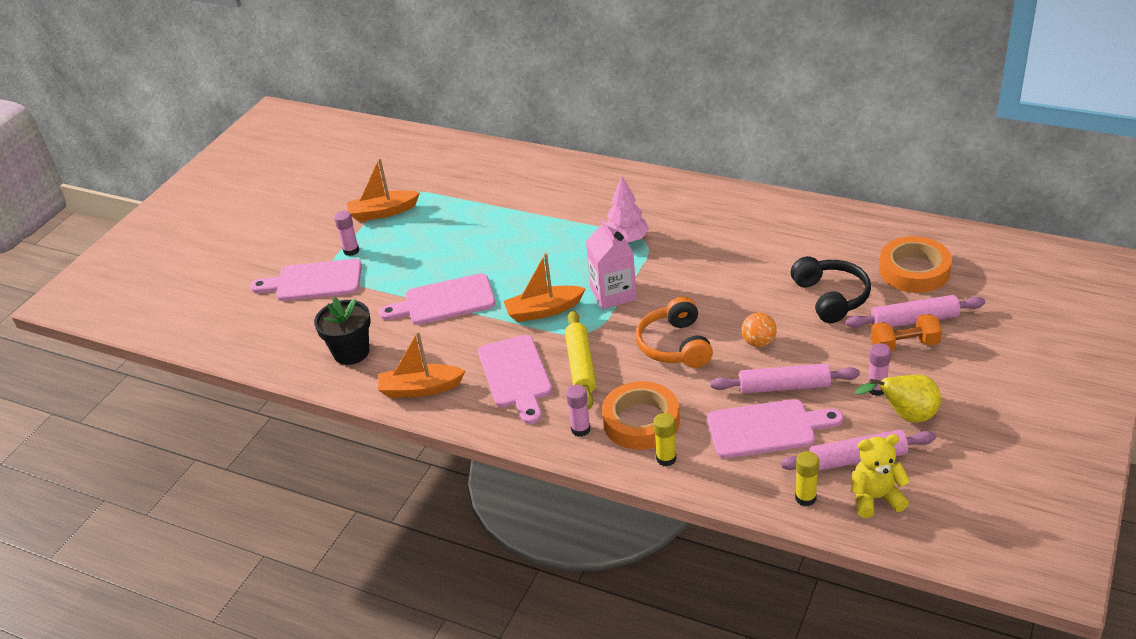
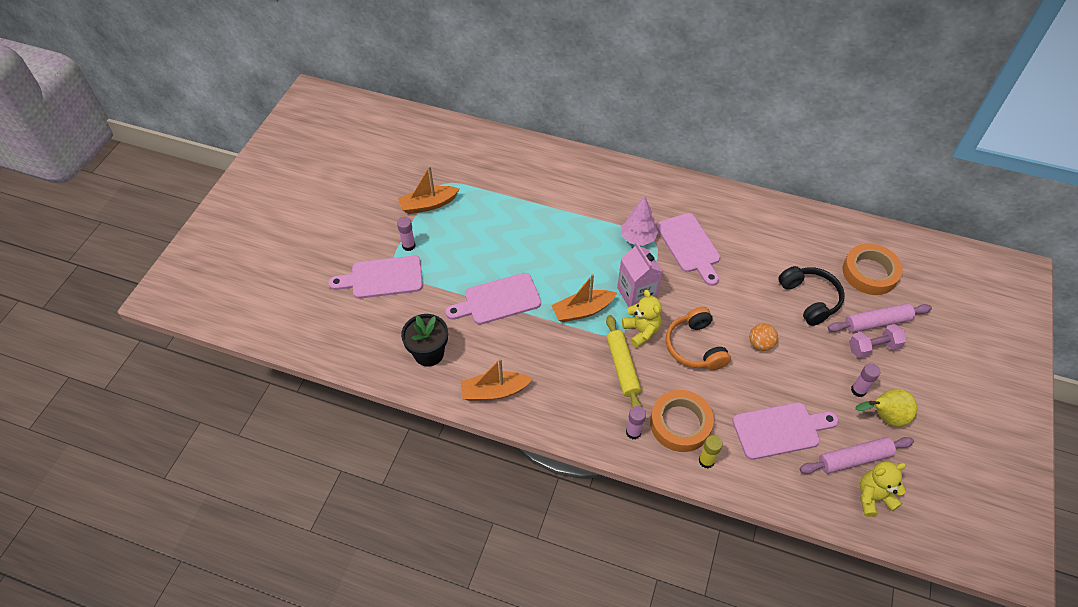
camera: 10 degrees left, 15 degrees up
(515, 375) = (571, 377): pink cutting board -> pink cutting board (689, 246)
(611, 330) = (641, 331): none -> yellow teddy bear
(784, 387) = (787, 388): pink rolling pin -> none
(805, 498) = (820, 498): yellow glue stick -> none
(904, 345) = (873, 347): orange dumbbell -> pink dumbbell

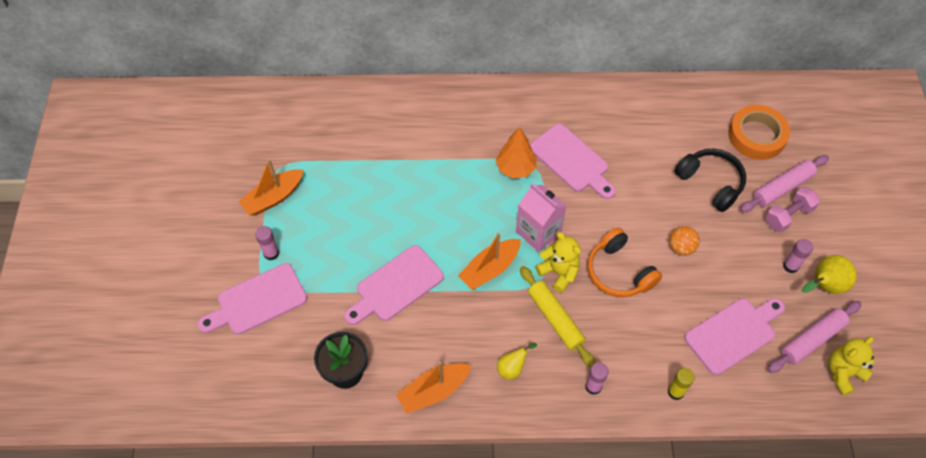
camera: 20 degrees left, 5 degrees up
(568, 394) = (512, 368): none -> yellow pear
(638, 238) = (515, 168): pink tree -> orange tree
(680, 423) = (636, 361): orange tape -> none

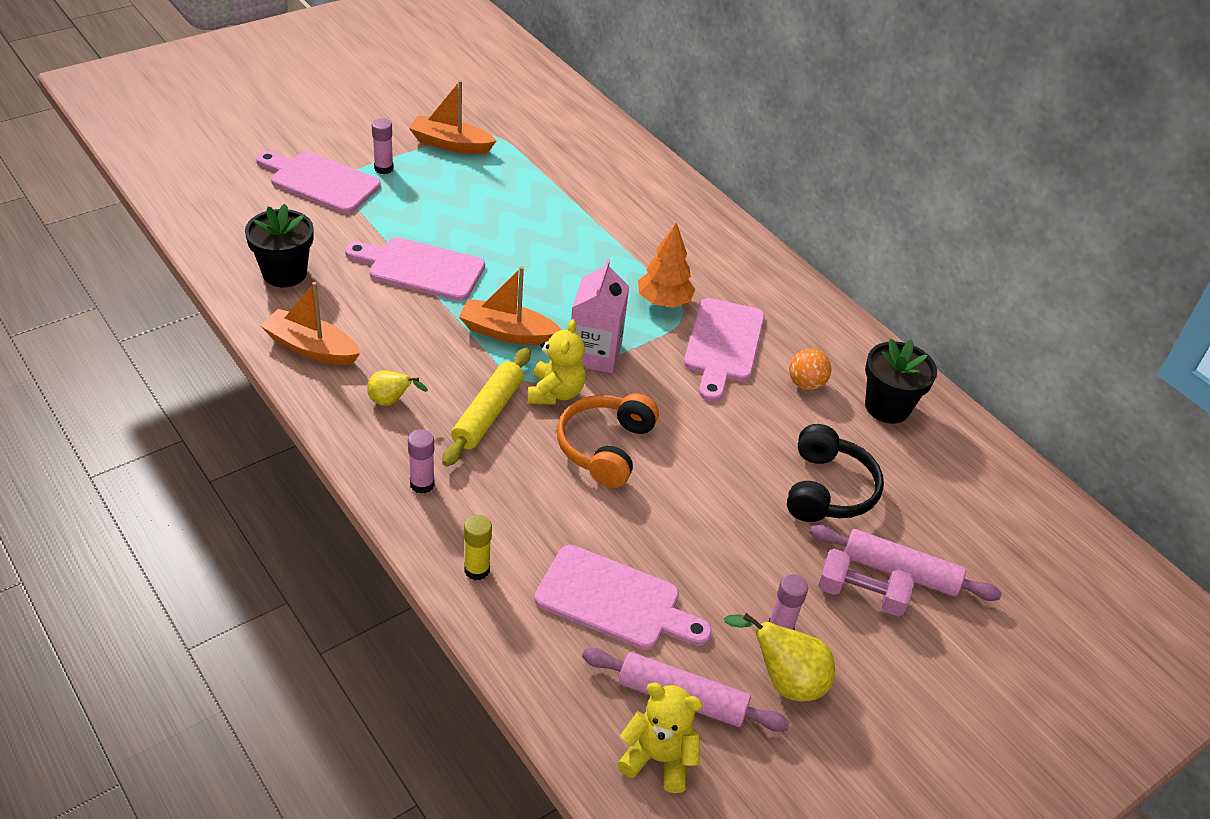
camera: 50 degrees right, 15 degrees down
(667, 114) = (887, 407): none -> black flower pot
(681, 247) = (698, 496): orange ball -> orange ball (805, 384)
(756, 136) = (955, 512): orange tape -> none

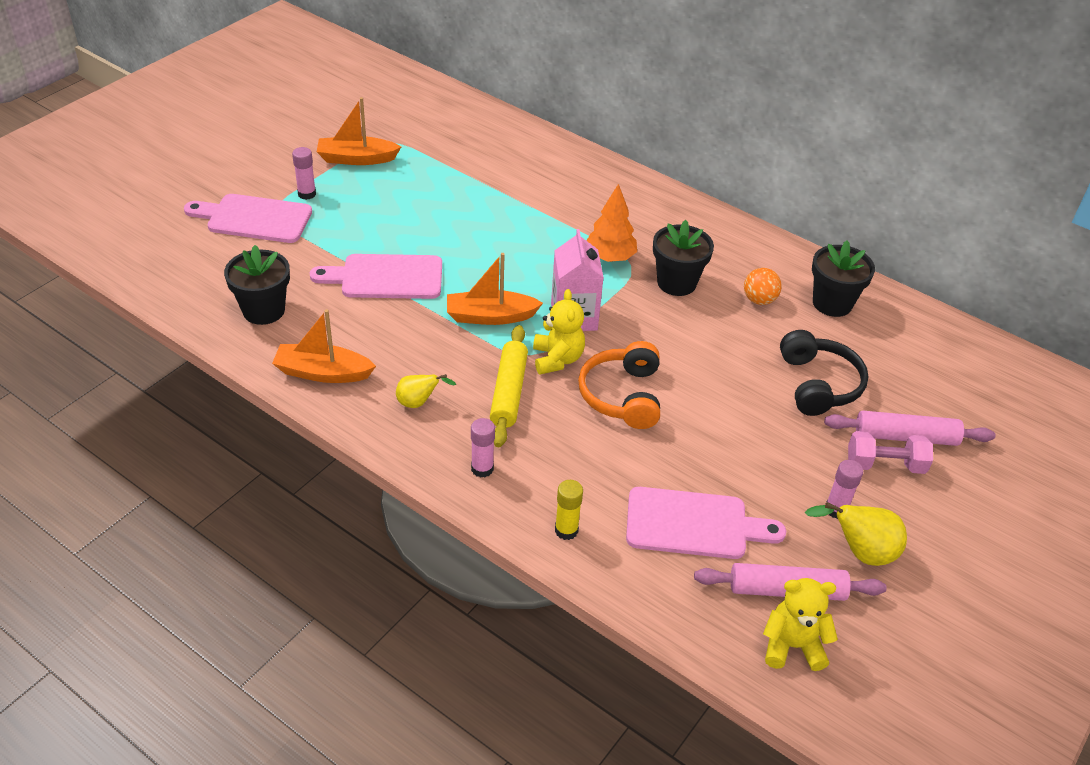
camera: 15 degrees left, 0 degrees up
(723, 344) = (676, 283): pink cutting board -> black flower pot

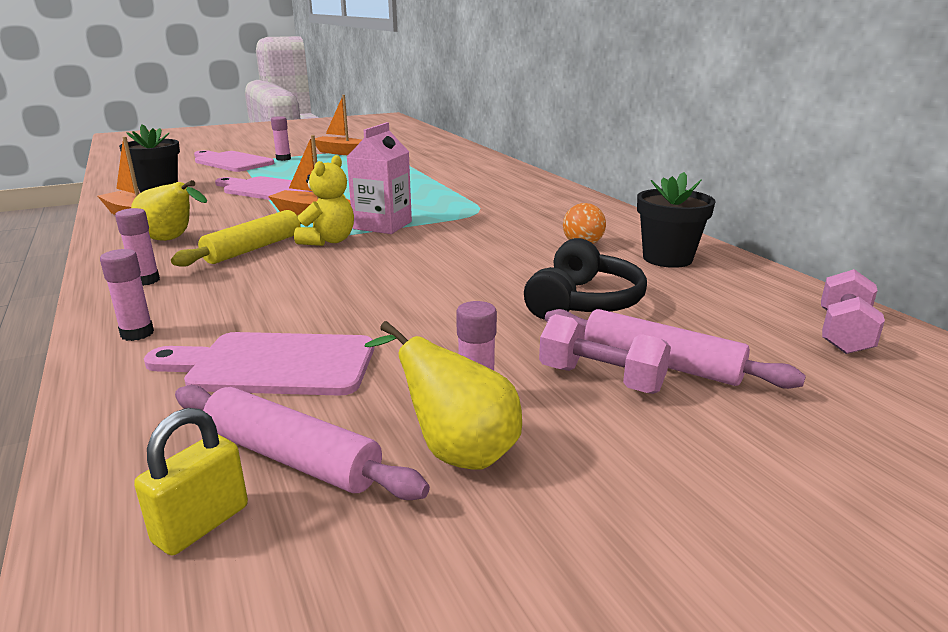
camera: 30 degrees right, 20 degrees down
(418, 403) = (172, 240): yellow pear -> yellow pear, size x1.58
(566, 530) = (137, 333): yellow glue stick -> pink glue stick
(610, 257) = (464, 206): orange tree -> none
(622, 396) = (352, 269): orange headphones -> none
(676, 283) = (508, 225): black flower pot -> none
(693, 524) = (274, 364): pink cutting board -> pink cutting board turned 150 degrees clockwise
(792, 646) = (201, 524): yellow teddy bear -> yellow padlock
(983, 367) = (843, 333): none -> pink dumbbell

